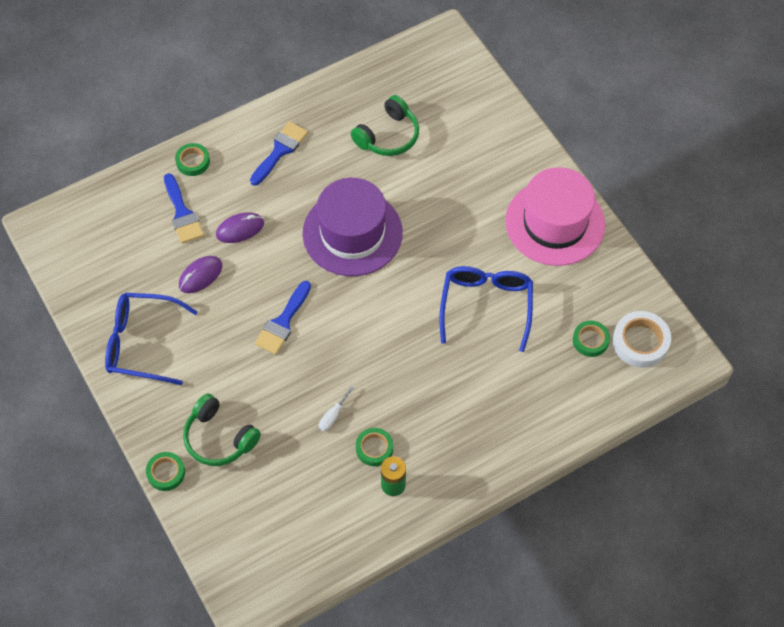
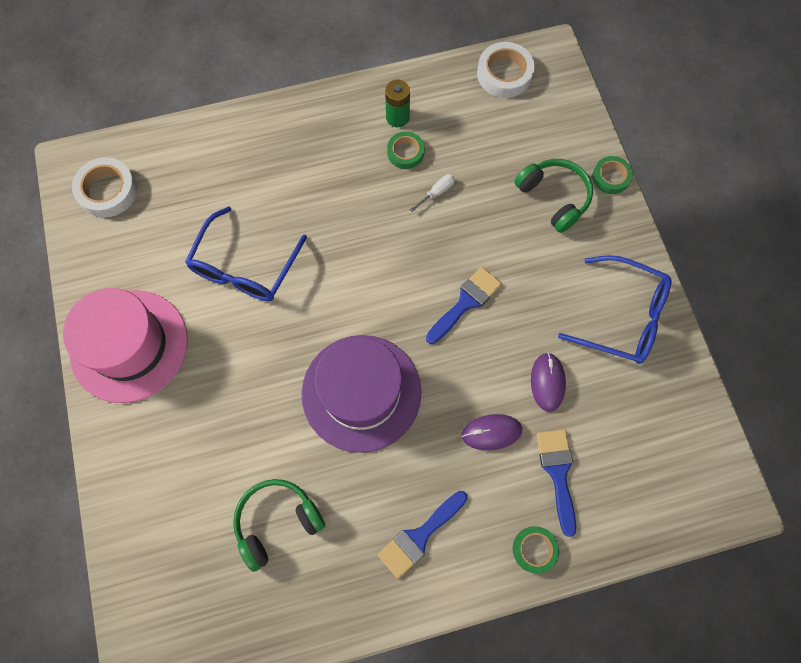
camera: 165 degrees left, 10 degrees up
(200, 275) = (547, 382): purple mouse -> purple mouse turned 60 degrees counterclockwise
(294, 564) = (504, 74): none -> white tape
(590, 340) = (156, 204): green tape -> none

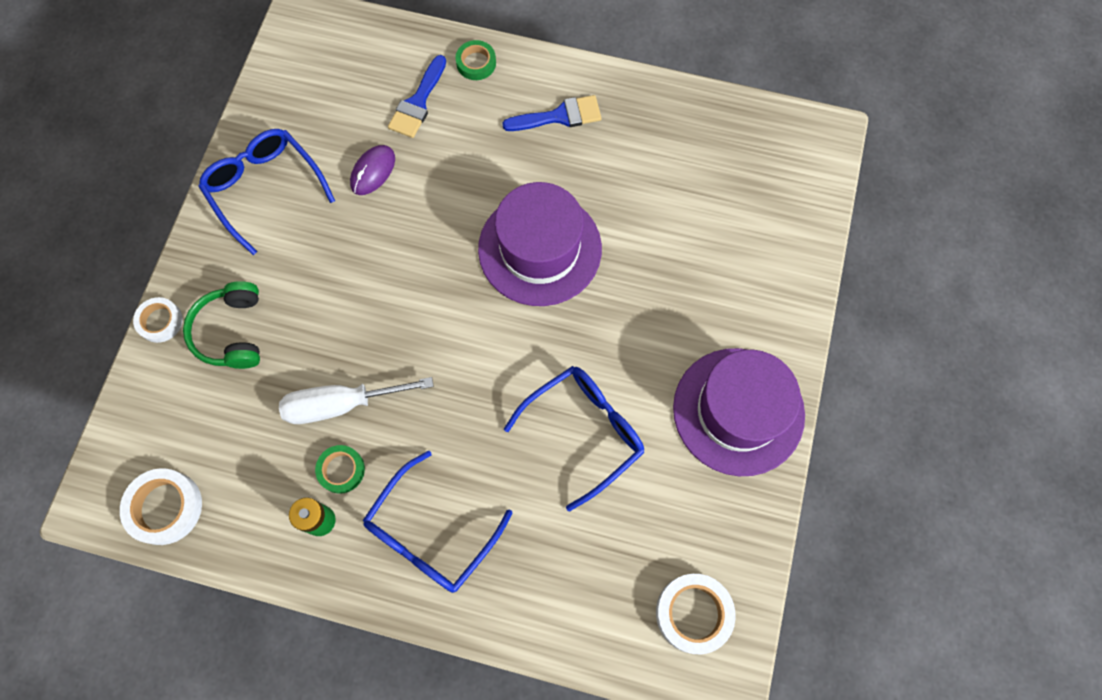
camera: 150 degrees left, 0 degrees up
(129, 345) = (738, 411): pink hat -> purple hat
(277, 522) = (670, 185): green headphones -> none
(317, 147) = (431, 534): none -> blue glasses
(437, 192) = (341, 404): white screwdriver -> white screwdriver, size x2.21
(466, 302) = (393, 277): blue brush -> none
(491, 432) = (449, 158): purple mouse -> none
(610, 177) = (160, 321): green tape -> white tape

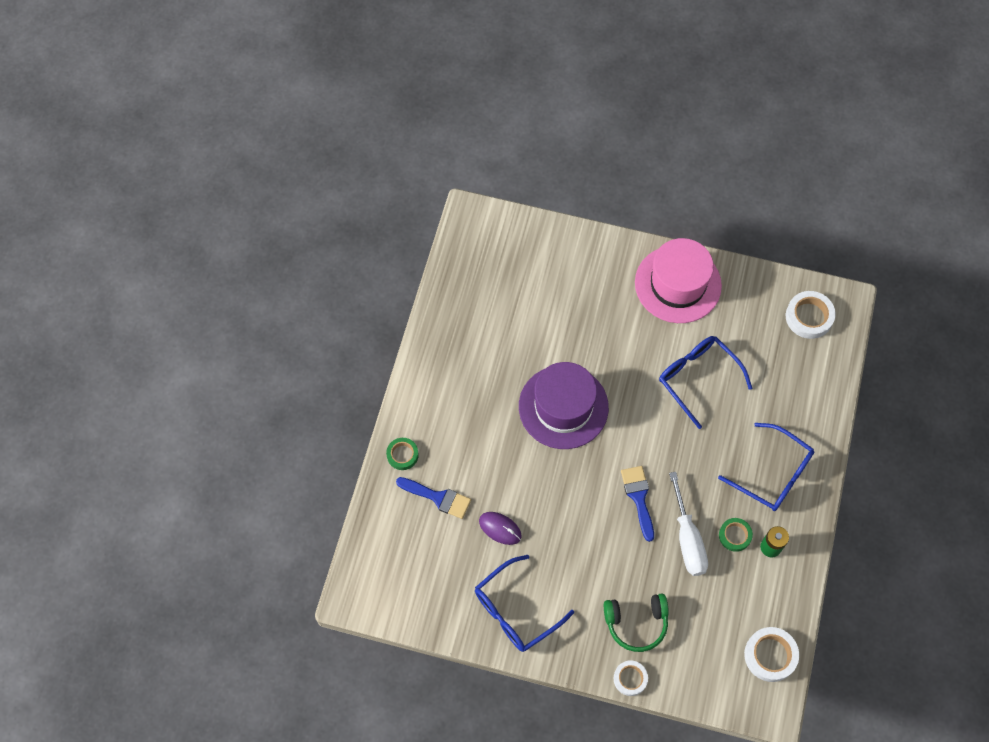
camera: 90 degrees left, 5 degrees down
(559, 116) = (452, 393): blue brush -> blue brush (638, 498)
(738, 411) = (678, 284): purple hat -> pink hat

